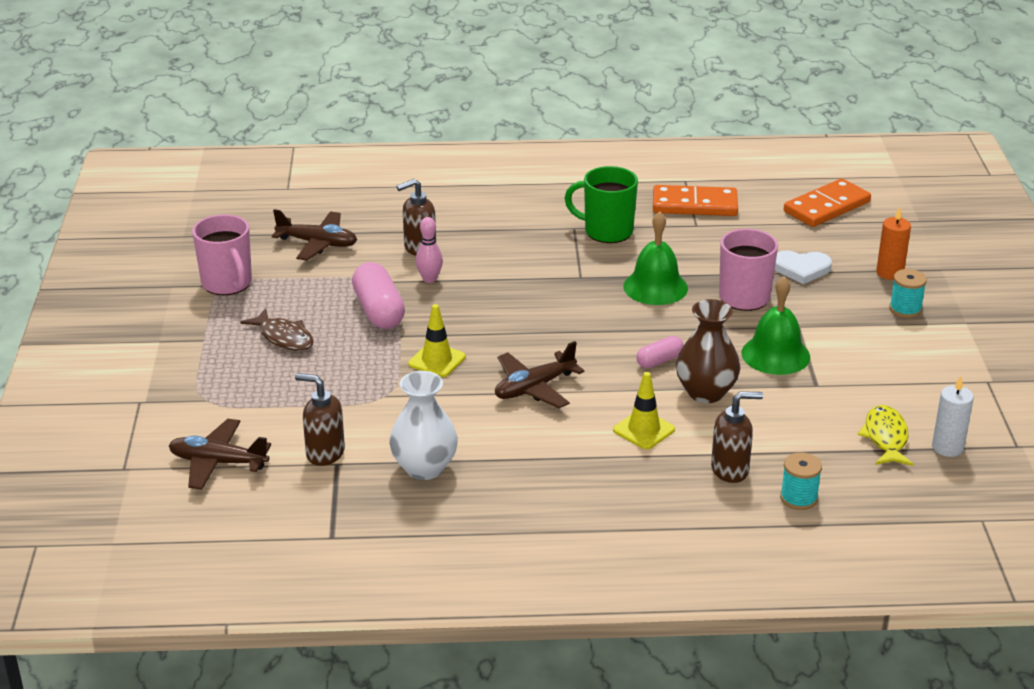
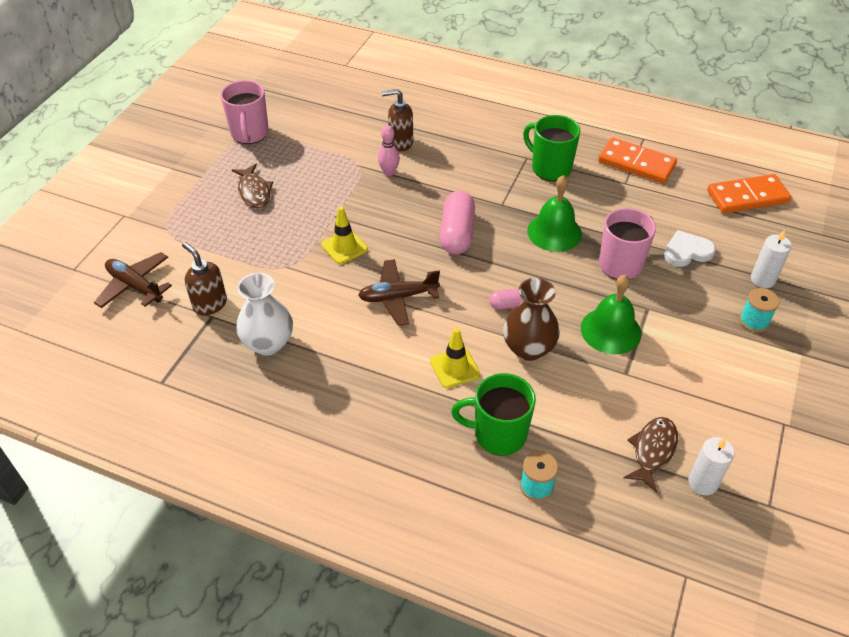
camera: 25 degrees right, 15 degrees up
(317, 243) = (333, 118): brown plane -> none
(378, 311) = (334, 189): pink capsule -> pink capsule (457, 233)
(730, 470) = (498, 434): brown soap dispenser -> green mug
(801, 269) = (687, 251): white heart -> white heart turned 135 degrees clockwise
(885, 438) = (652, 451): yellow fish -> brown fish
(889, 273) = (762, 279): orange candle -> white candle

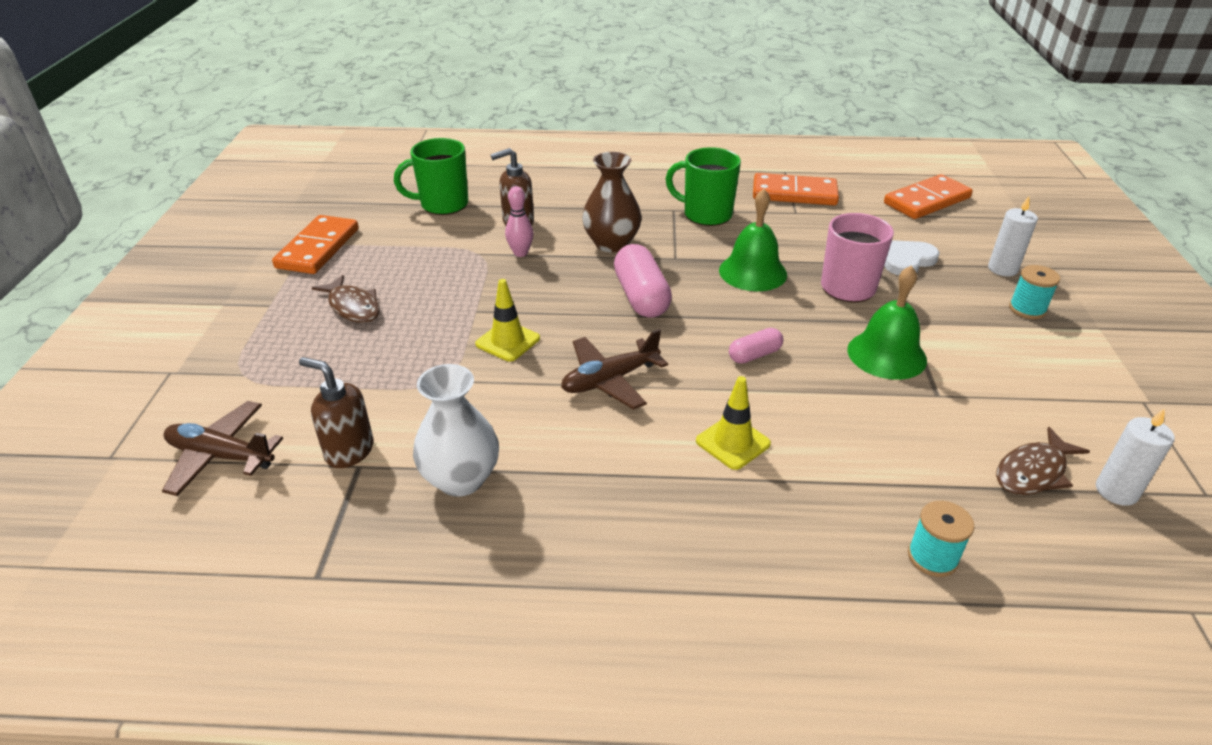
camera: 20 degrees left, 10 degrees down
(249, 134) = (318, 248): pink mug -> orange domino
(498, 434) = (840, 507): green mug -> green mug (443, 204)
(528, 348) = (807, 397): brown vase -> brown vase (611, 244)
(652, 451) = (1033, 472): brown fish -> brown fish turned 135 degrees counterclockwise

